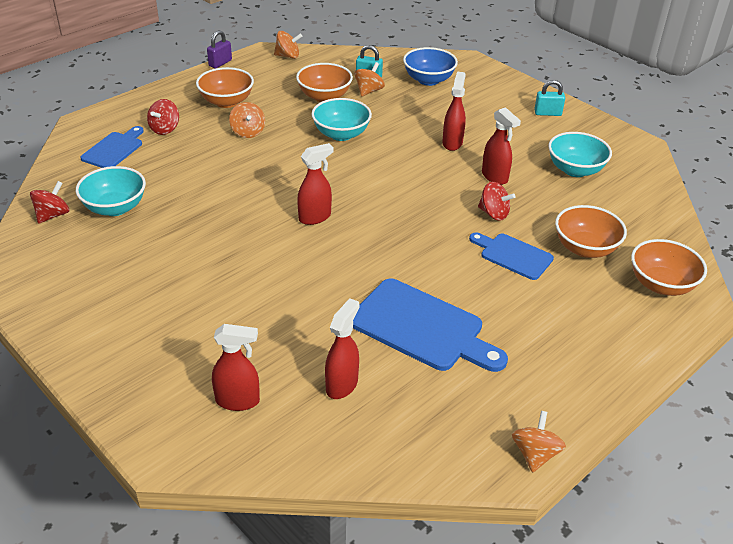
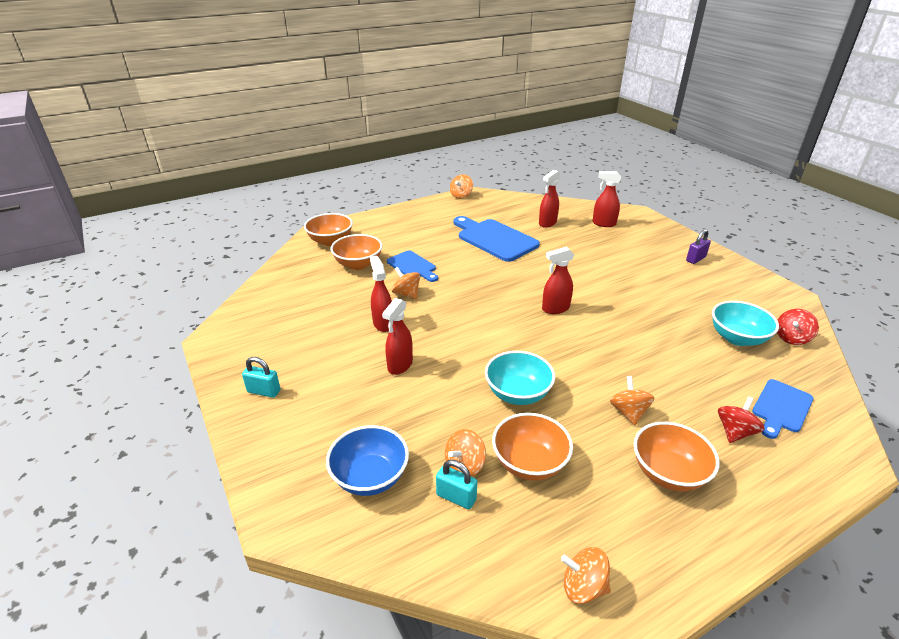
camera: 165 degrees left, 5 degrees down
(220, 63) = (705, 583): purple padlock -> purple padlock (695, 259)
(494, 213) = (406, 294): red spinning top -> orange spinning top
(575, 170) = (304, 321): turquoise bowl -> none

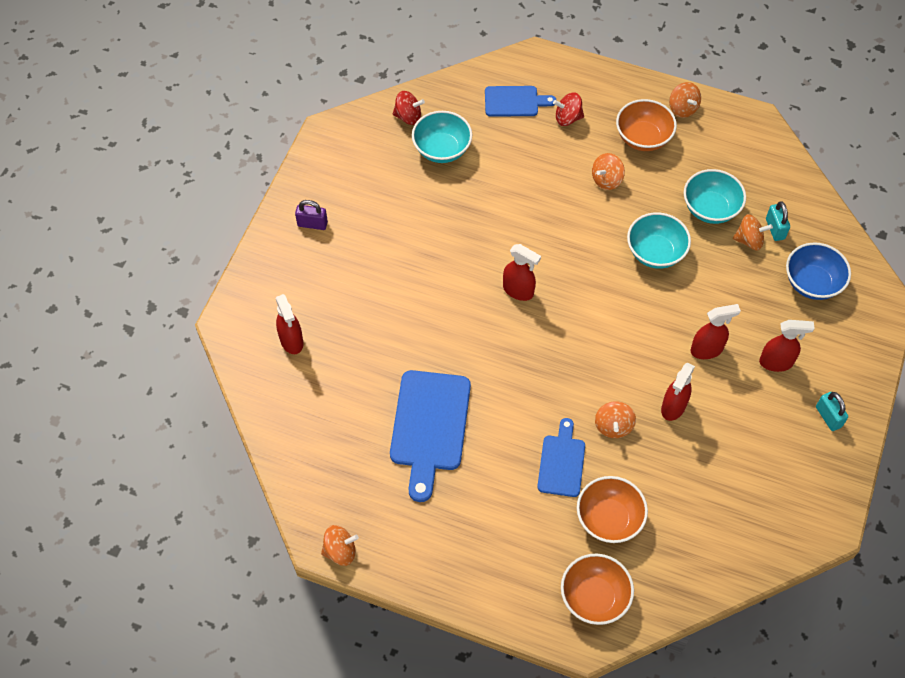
camera: 130 degrees left, 25 degrees up
(529, 463) = (710, 209): orange bowl -> turquoise bowl
(547, 223) = (340, 398): red spray bottle -> red spray bottle (776, 362)
(583, 587) = (763, 142): orange spinning top -> orange spinning top (682, 108)

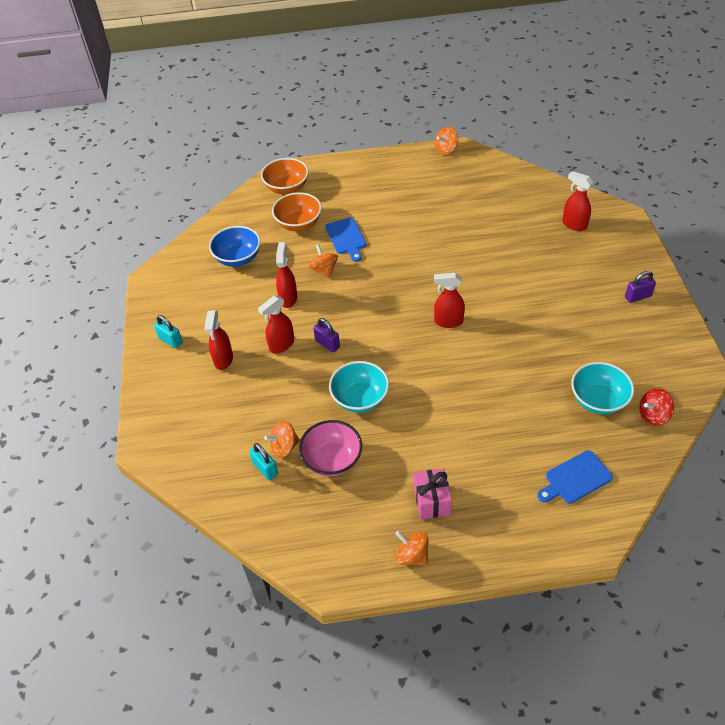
camera: 155 degrees right, 10 degrees down
(429, 426) = (444, 220): blue cutting board -> none
(567, 118) = (515, 486): red spinning top -> none
(606, 180) = (439, 442): orange spinning top -> none
(643, 138) = (432, 501): orange bowl -> pink gift
(657, 327) = (327, 344): none -> purple padlock
(710, 209) = (332, 460): turquoise bowl -> pink bowl
(776, 362) = (223, 360): red spray bottle -> red spray bottle turned 60 degrees counterclockwise
(812, 283) = (215, 435): blue bowl -> blue bowl (238, 258)

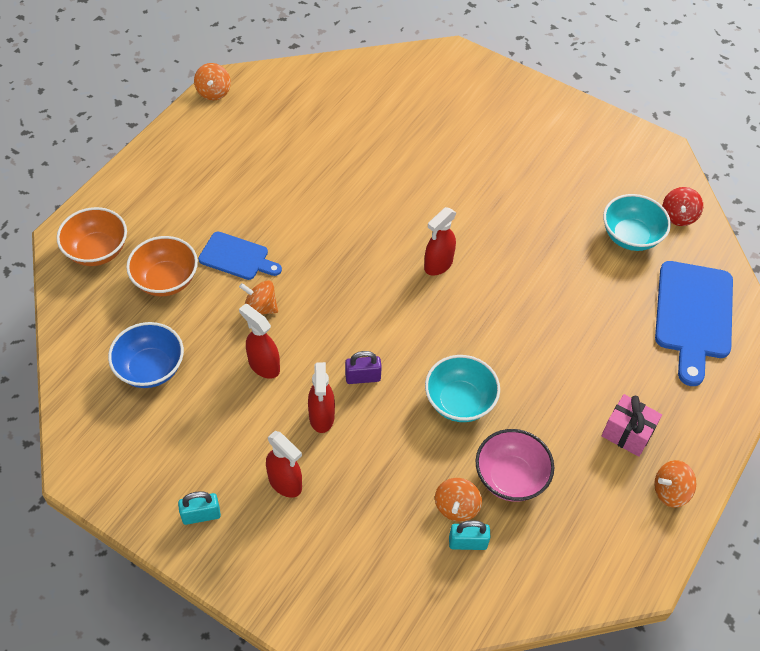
camera: 55 degrees left, 5 degrees up
(574, 224) = (424, 90): red spray bottle -> none
(575, 478) = (693, 315): blue cutting board -> blue cutting board, size x1.70
(637, 297) = (550, 122): purple padlock -> none

